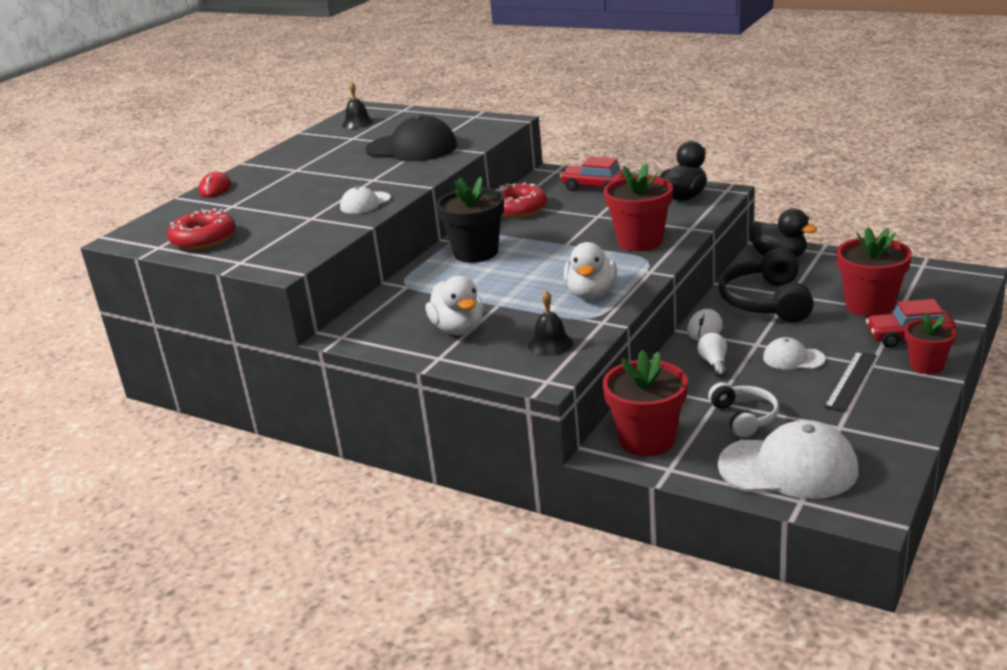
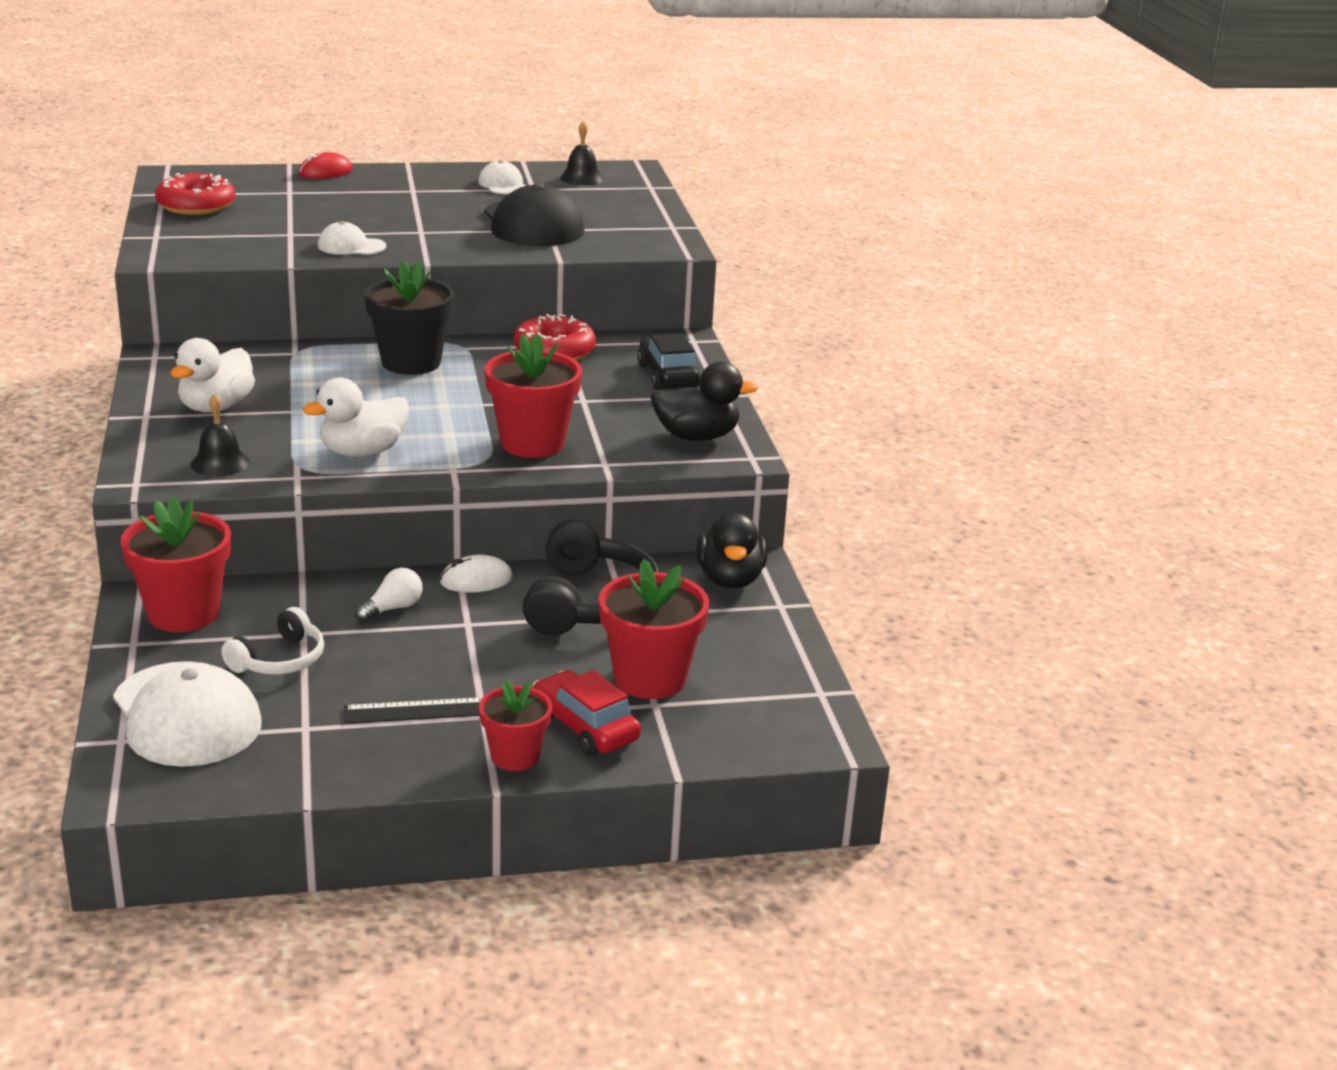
camera: 45 degrees right, 0 degrees up
(595, 187) = (667, 376): red car -> black car
(766, 301) = (589, 602): black headphones -> black headphones turned 135 degrees clockwise
(793, 358) = (451, 657): white cap -> white cap (503, 185)

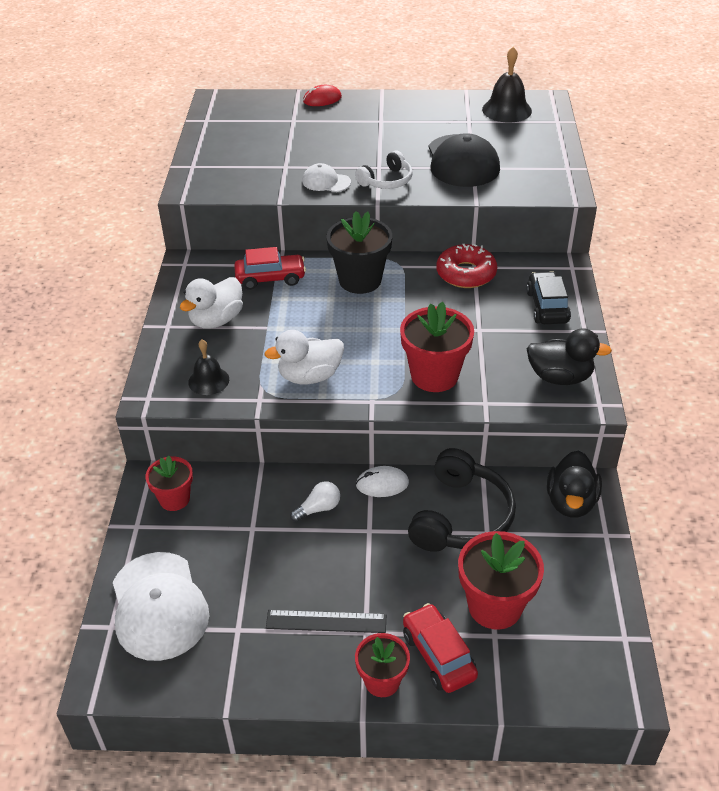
camera: 15 degrees right, 15 degrees up
(183, 613) = (174, 499): red flower pot -> red flower pot, size x0.62
(196, 205) = (226, 133): red donut -> none
(279, 660) = (231, 555): white headphones -> white headphones (387, 181)
(284, 365) = (270, 278): none -> red car
(503, 185) = (447, 116): white cap -> none
(581, 178) = (507, 110): black bell -> black bell, size x1.53

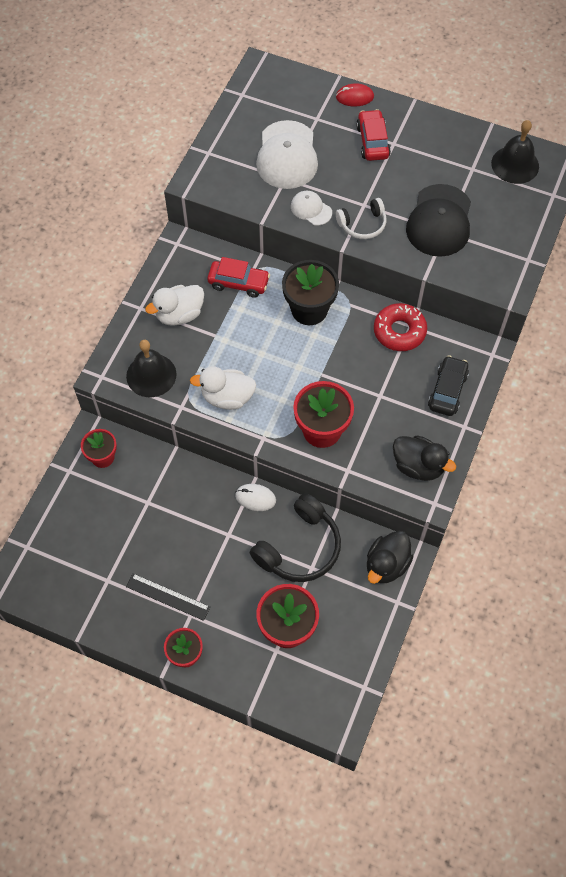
camera: 20 degrees right, 20 degrees up
(159, 606) = (62, 542): white cap -> white cap (287, 155)
(208, 380) = (151, 375): black bell -> black bell, size x1.53
(318, 509) = (200, 503): white light bulb -> none
(438, 655) = (231, 650): red car -> red car (372, 141)

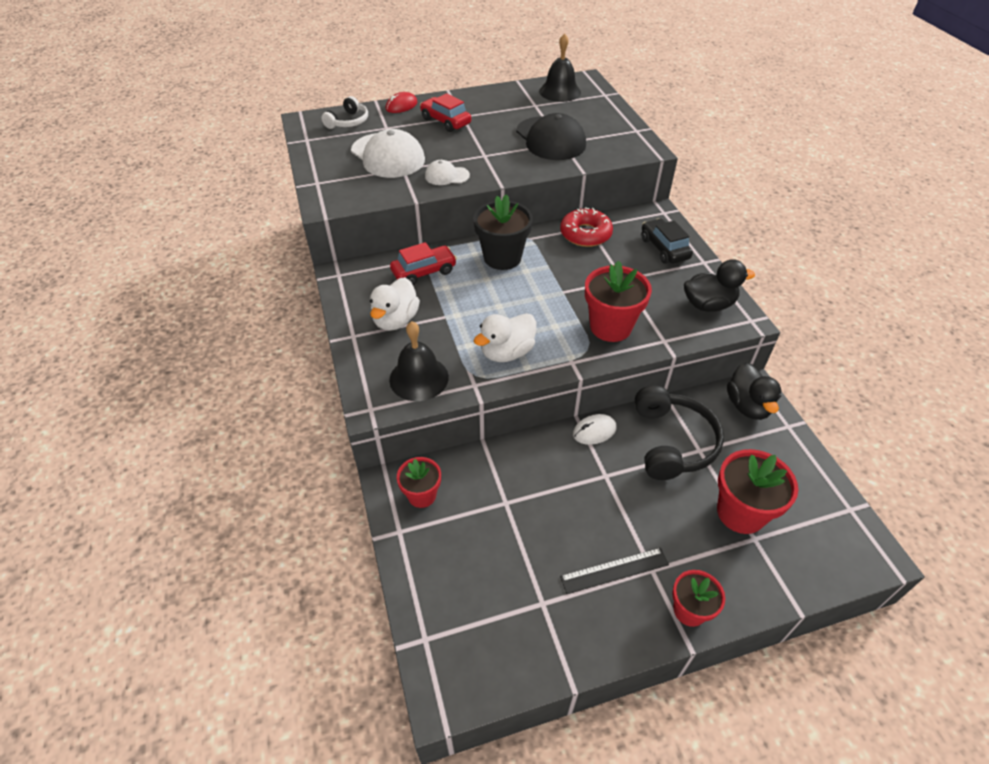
camera: 40 degrees left, 15 degrees down
(362, 224) = (498, 166): white headphones -> white headphones (348, 122)

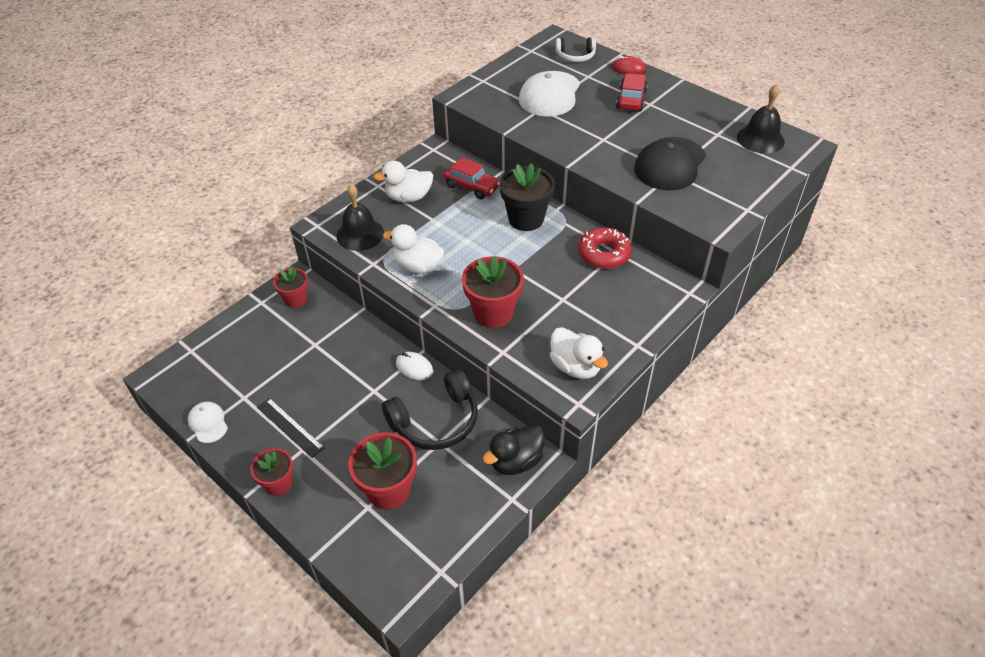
camera: 60 degrees right, 0 degrees up
(446, 176) = (553, 133): white cap -> white cap (208, 423)
(664, 248) = (632, 311): black car -> none
(708, 305) = (575, 366): black duck -> white duck

